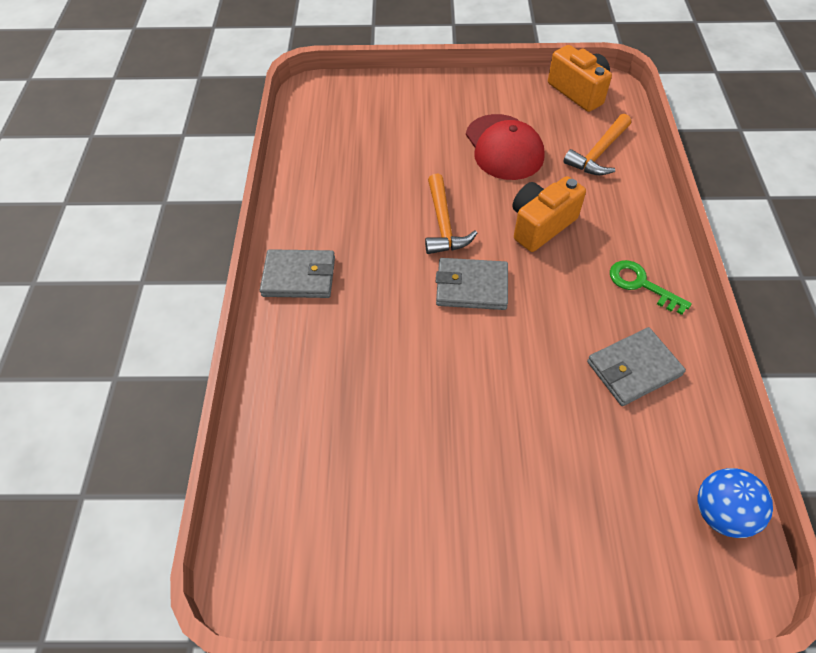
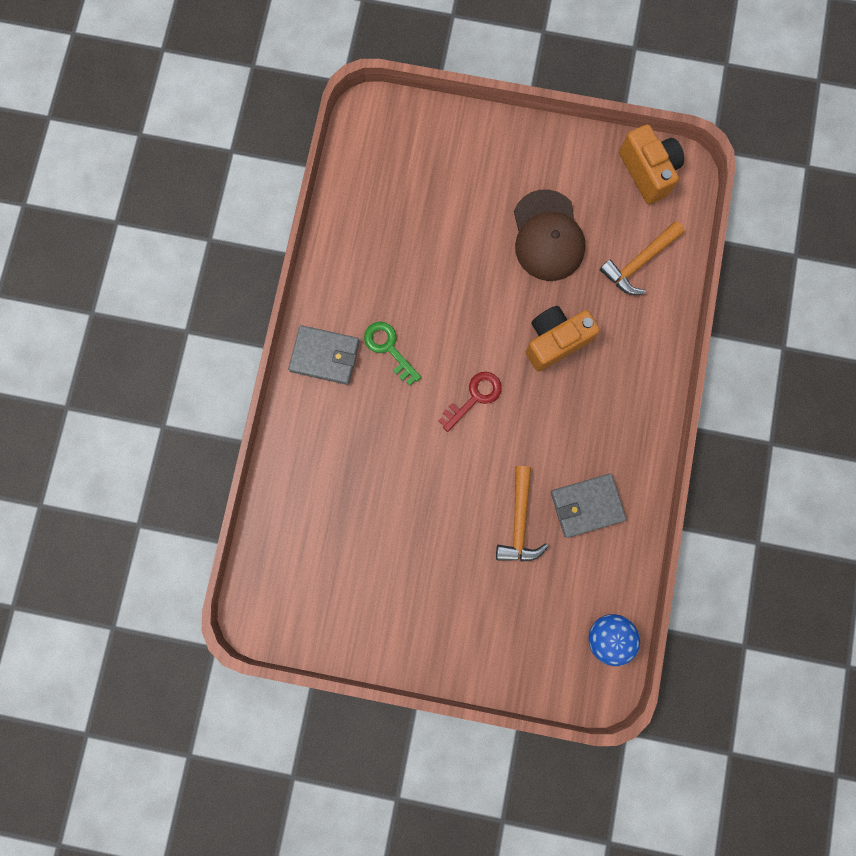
camera: 10 degrees right, 25 degrees up
(443, 224) = (465, 321): orange hammer -> orange hammer (519, 521)
(471, 287) = (474, 397): grey wallet -> red key
(504, 147) = (547, 236): red cap -> brown cap
(641, 285) = (623, 425): green key -> green key (389, 349)

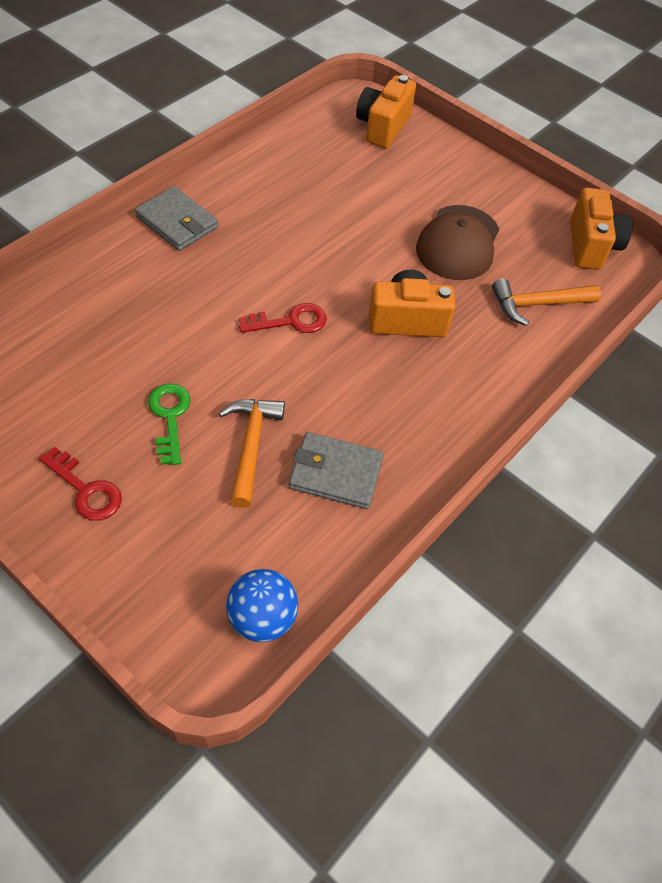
camera: 25 degrees right, 25 degrees down
(389, 349) = (240, 246): green key -> green key (169, 417)
(411, 137) = (383, 127): none -> orange camera
(438, 623) = (85, 489): none -> red key
(519, 521) = (251, 446): orange hammer -> orange hammer turned 150 degrees clockwise

